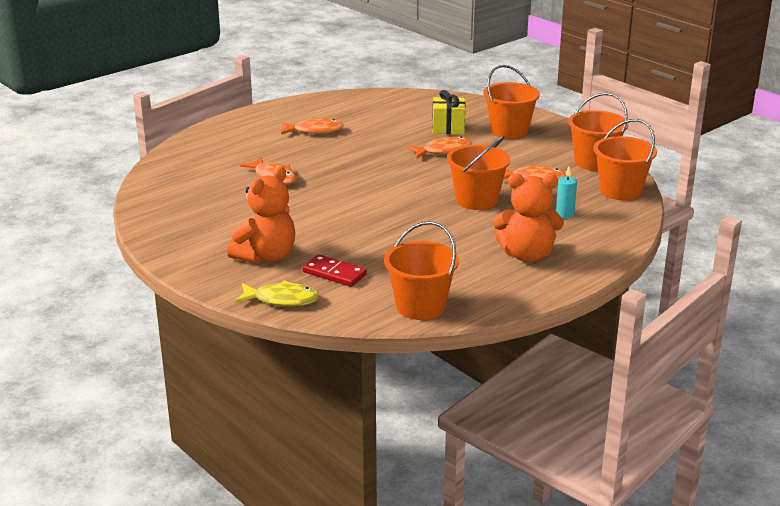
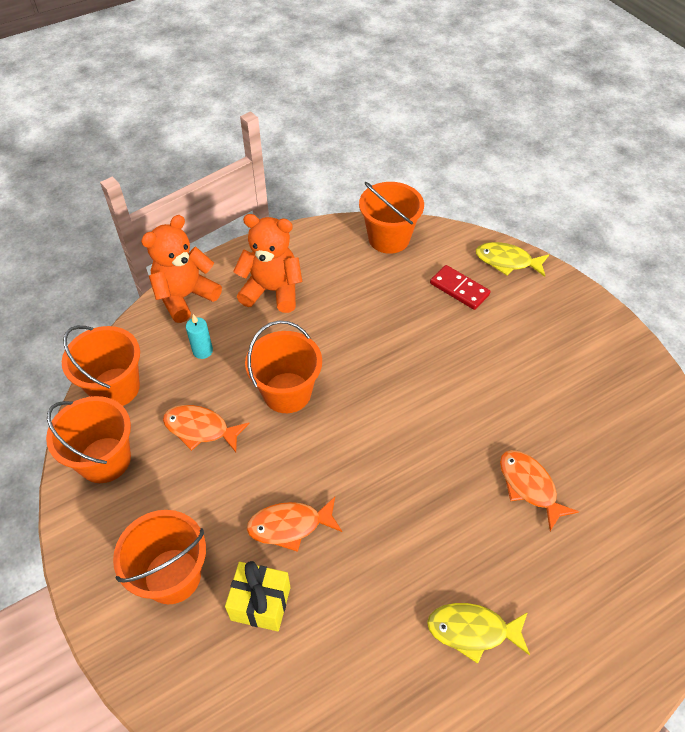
camera: 170 degrees left, 25 degrees up
(266, 256) = (526, 323): orange teddy bear -> orange teddy bear (185, 297)
(314, 131) = (472, 630): orange fish -> yellow fish

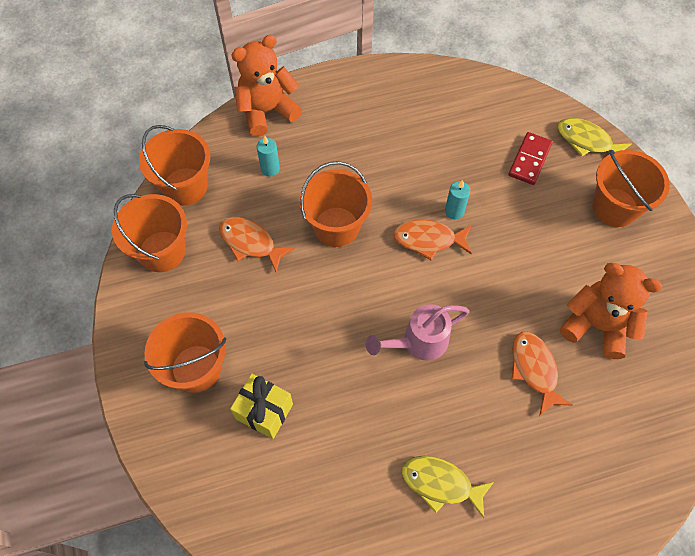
camera: 15 degrees right, 10 degrees up
(272, 291) = (349, 123): orange teddy bear -> orange teddy bear (596, 325)
(290, 526) = (306, 350): orange fish -> orange fish (428, 240)
(389, 238) = (476, 92): orange bucket -> orange bucket (614, 207)
(401, 351) = (454, 211): none -> turquoise candle
(405, 488) = (418, 342): none -> pink watering can
(459, 289) = (529, 160): red domino -> red domino turned 60 degrees clockwise

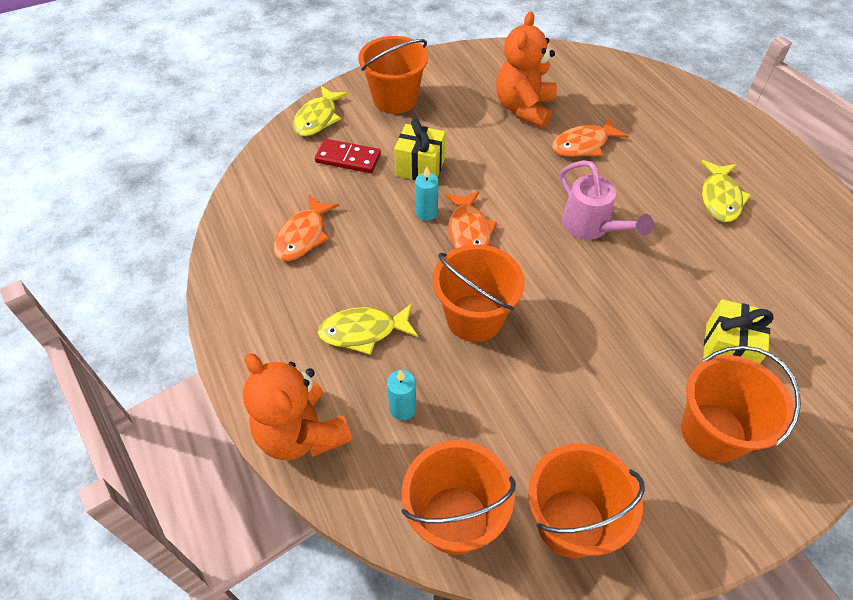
camera: 100 degrees left, 10 degrees down
(250, 243) = (523, 408): orange fish -> orange fish (303, 236)
(339, 153) = (363, 331): none -> yellow fish
(513, 215) = (420, 167): none -> yellow gift

